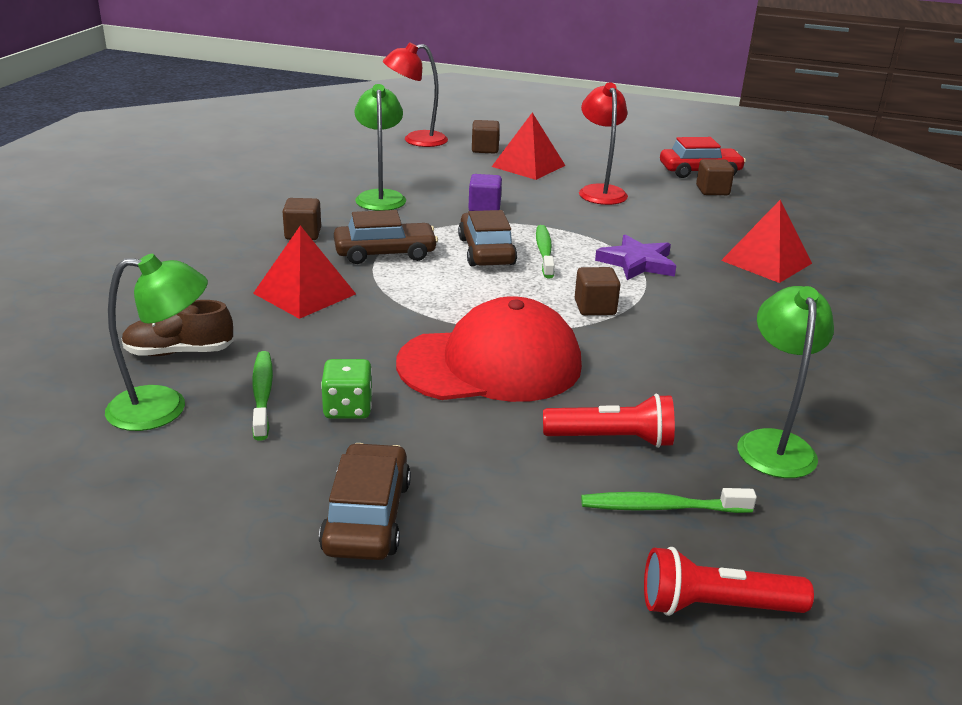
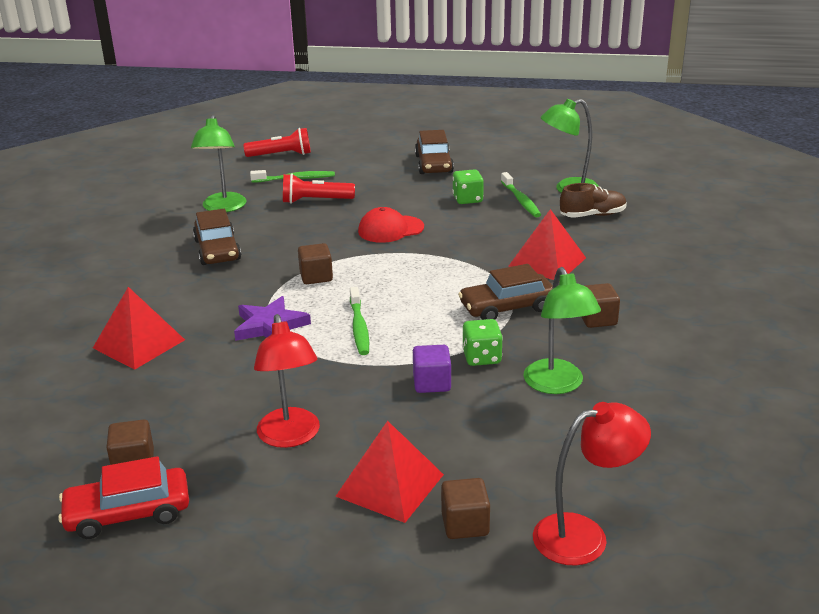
camera: 175 degrees right, 0 degrees up
(433, 219) = (481, 357): none -> green dice
(486, 251) = (415, 321): brown car -> brown car (217, 250)
(490, 364) = (390, 229): red cap -> red cap, size x0.54

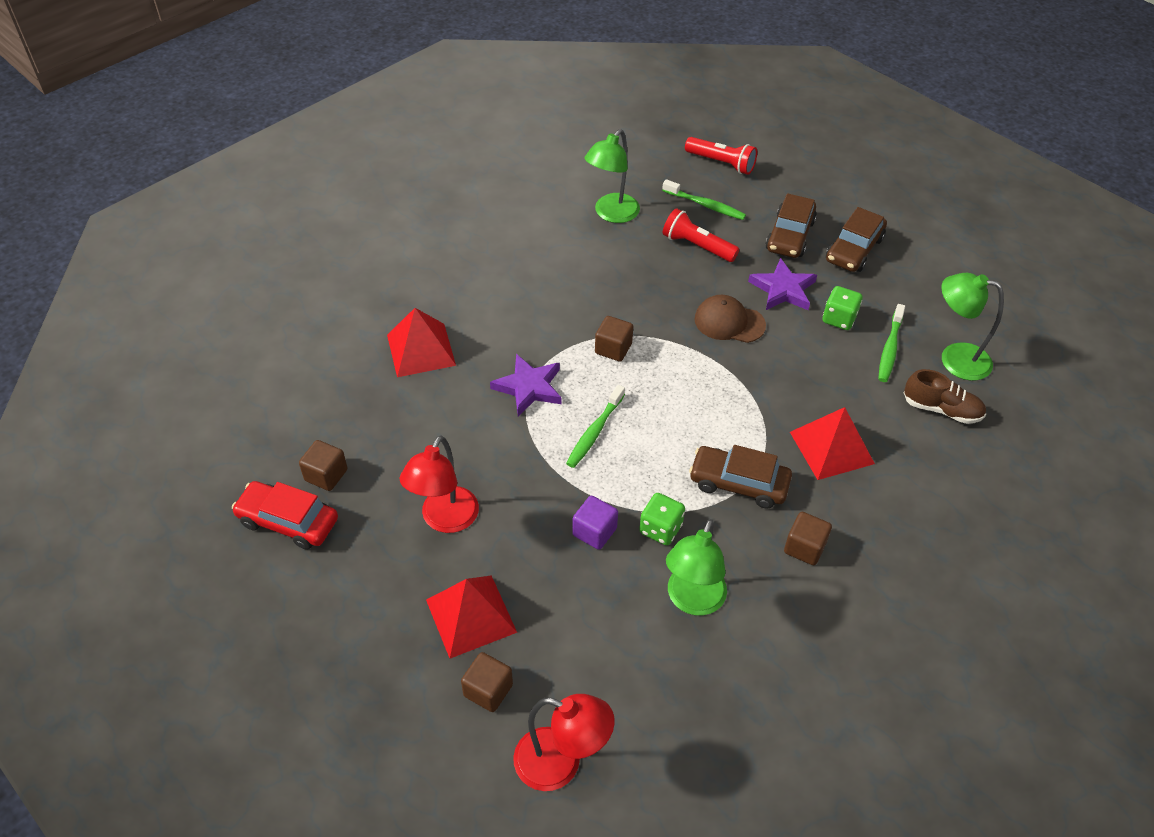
camera: 35 degrees right, 20 degrees up
(217, 250) = (563, 269): brown car -> brown car (789, 235)
(390, 229) = (729, 322): red cap -> brown cap
(409, 199) = (783, 289): none -> purple star

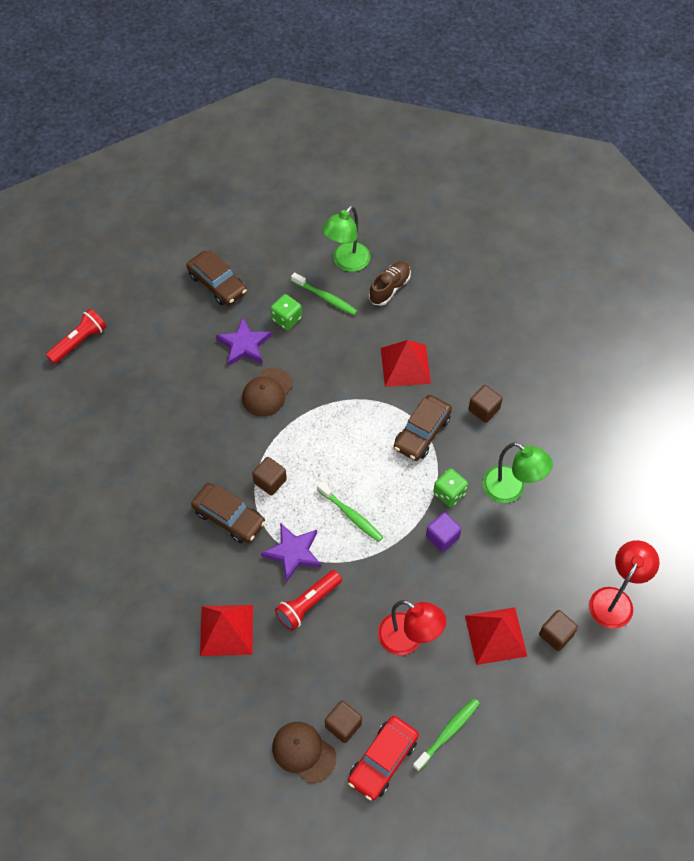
camera: 75 degrees left, 10 degrees up
(290, 445) = (303, 752): none -> brown cap
(611, 214) = (112, 443): green lamp -> none
(697, 246) = (175, 390): red flashlight -> red flashlight (308, 604)
(705, 205) = (127, 370): green toothbrush -> green toothbrush (447, 733)
(789, 235) = (186, 321): brown car -> brown car (229, 517)

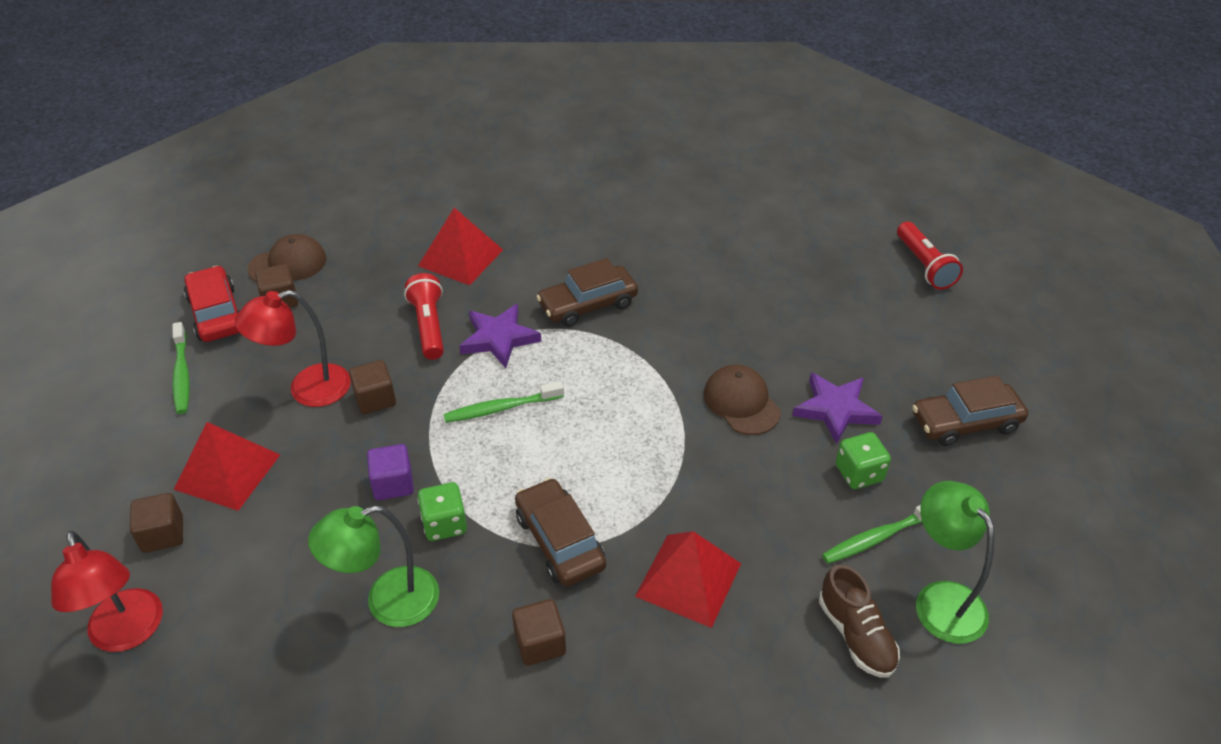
camera: 120 degrees right, 15 degrees down
(270, 481) = (607, 355): brown cube -> brown cube (375, 399)

